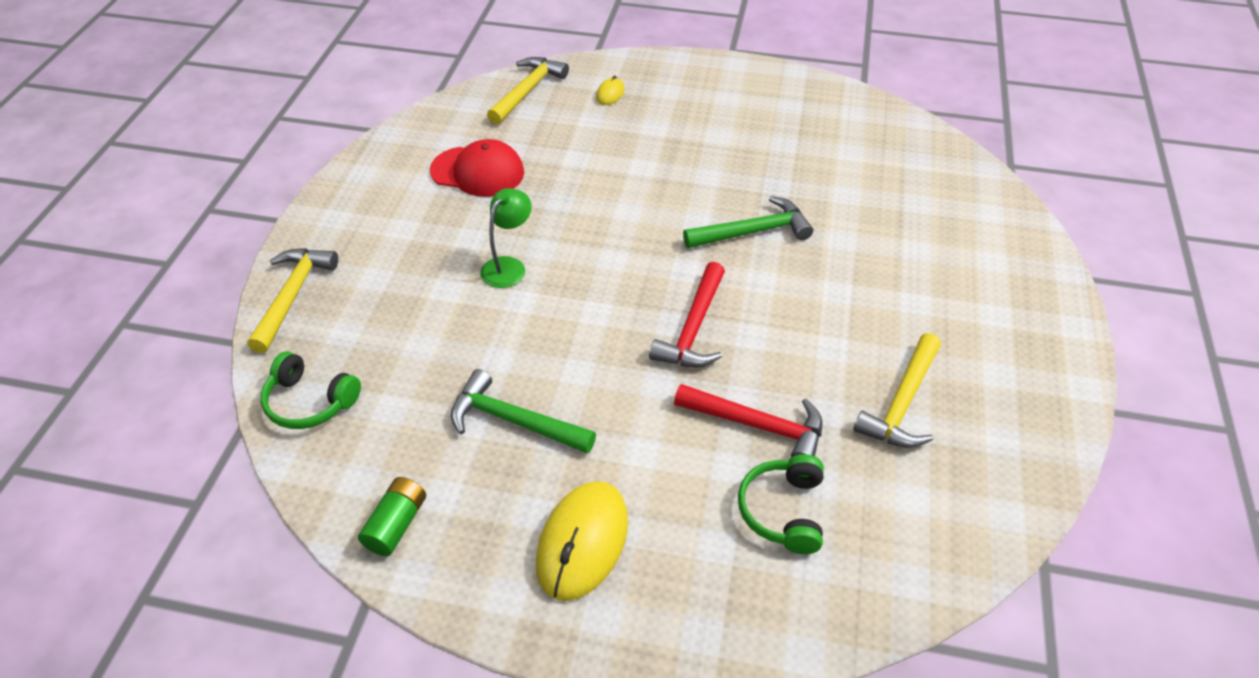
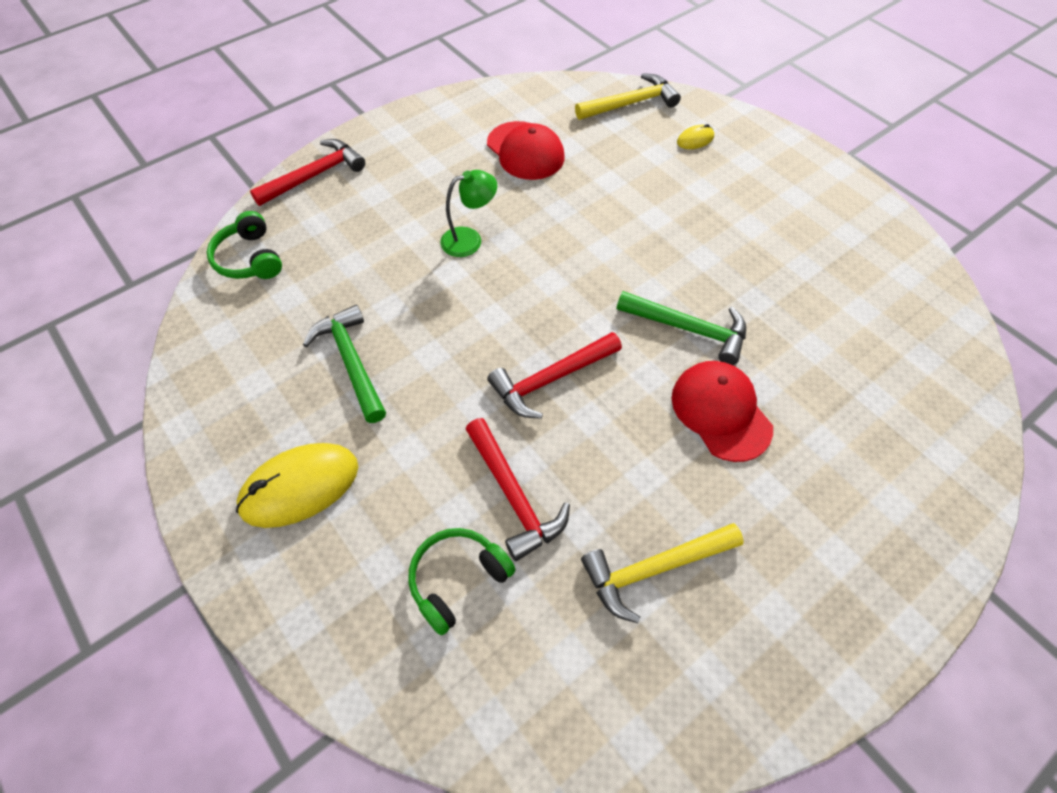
camera: 40 degrees right, 10 degrees up
(292, 296) = (314, 176): yellow hammer -> red hammer
(396, 524) = (209, 382): green battery -> none
(834, 273) = (721, 412): none -> red cap

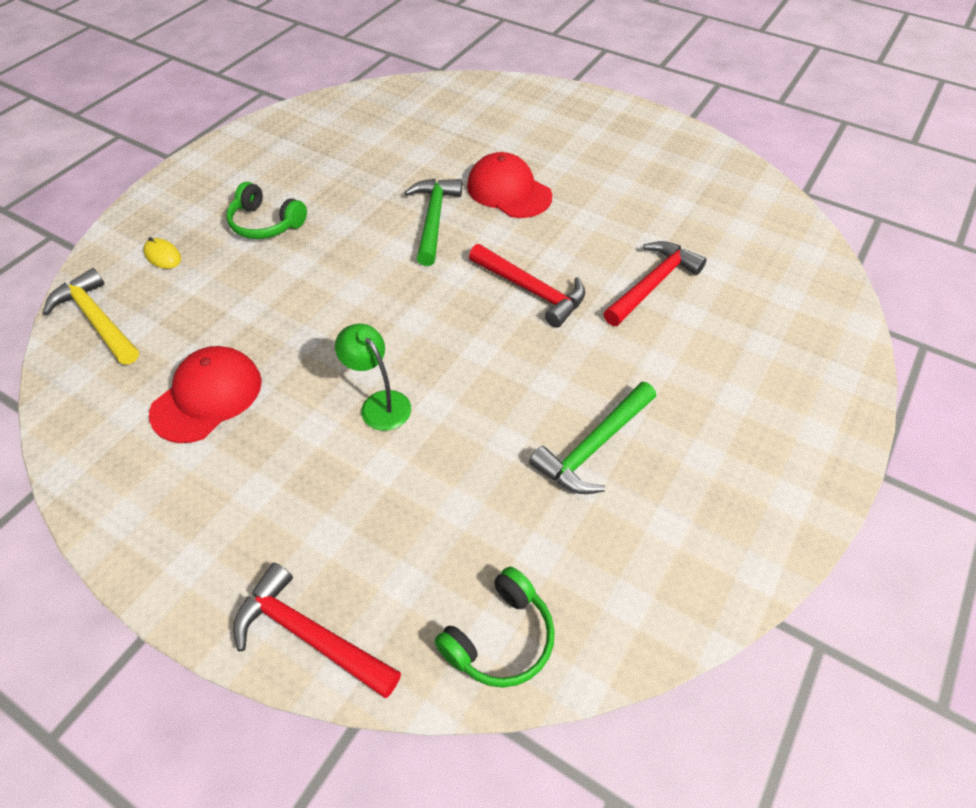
camera: 110 degrees left, 5 degrees down
(299, 487) = (744, 428): yellow mouse -> none
(457, 580) = (739, 296): green headphones -> green headphones (266, 223)
(654, 569) = (655, 202): yellow hammer -> none
(721, 412) = (508, 191): red cap -> red cap turned 90 degrees clockwise

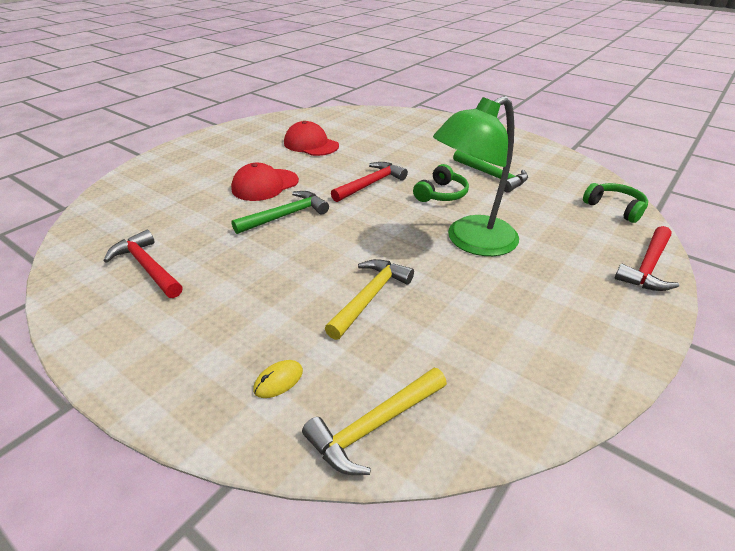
camera: 85 degrees left, 15 degrees down
(207, 397) = (475, 326): red cap -> red cap (311, 144)
(266, 223) = (253, 305): green headphones -> green headphones (441, 194)
(268, 306) = (369, 297): none -> yellow hammer
(379, 403) = (471, 242): green lamp -> green lamp, size x2.05
(433, 220) = (285, 216): green hammer -> green hammer turned 135 degrees clockwise
(652, 284) = (372, 150): red hammer -> red hammer (147, 267)

